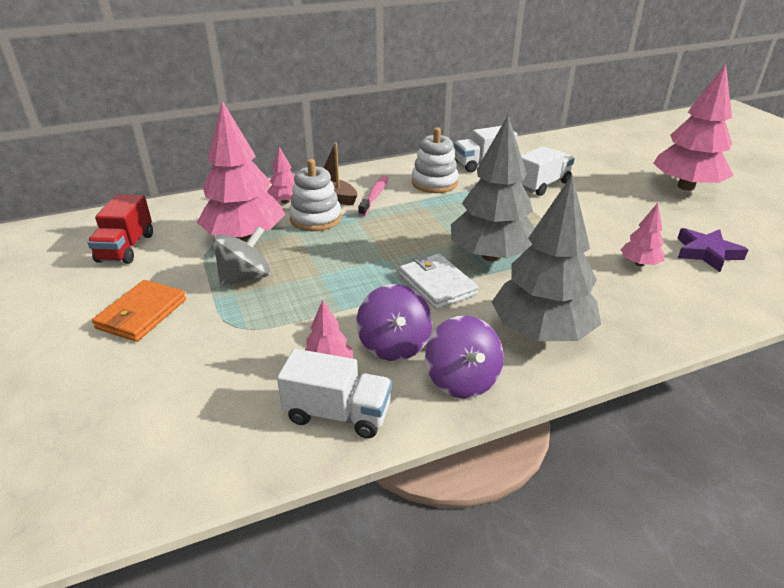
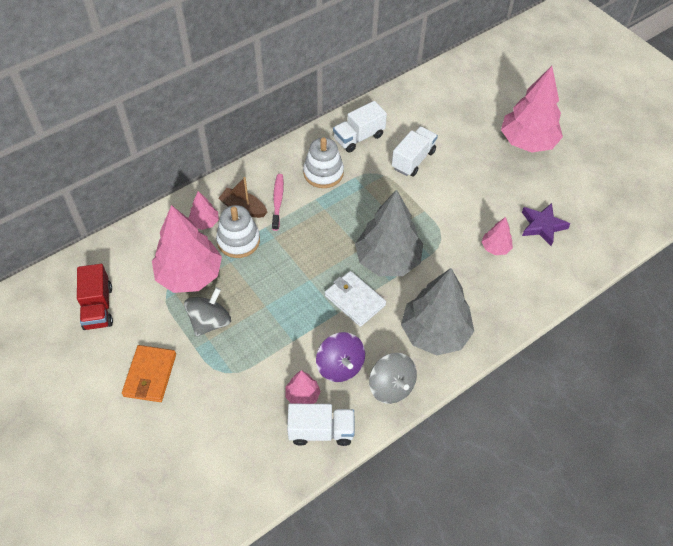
camera: 15 degrees left, 20 degrees up
(462, 380) = (391, 387): purple spinning top -> grey spinning top

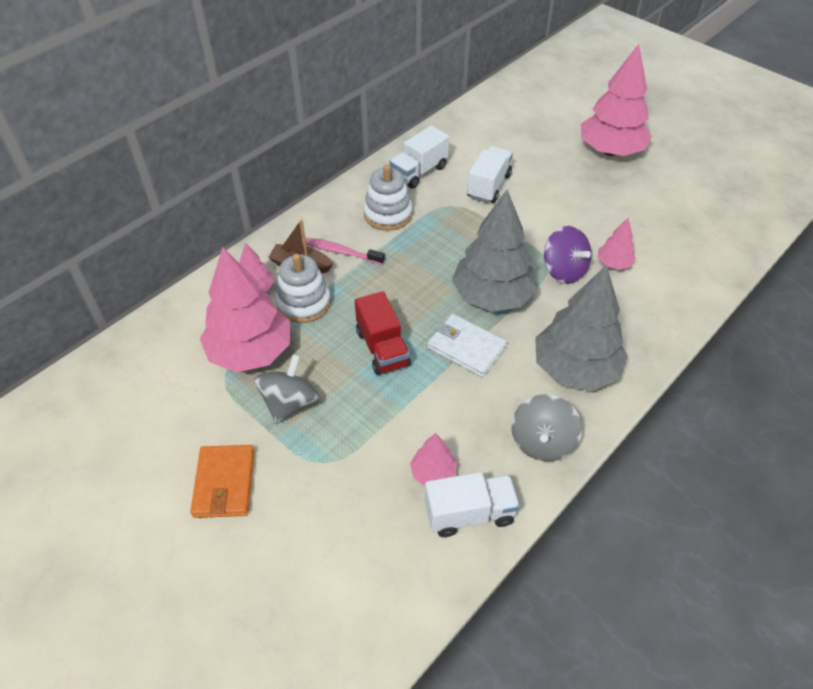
camera: 10 degrees left, 5 degrees down
(98, 307) = (137, 410): red truck -> red truck (382, 348)
(278, 201) = (341, 252): pink toothbrush -> pink toothbrush turned 60 degrees counterclockwise
(340, 366) = (470, 428): purple spinning top -> purple spinning top (564, 270)
(391, 387) = (542, 442): grey spinning top -> grey spinning top turned 60 degrees clockwise
(542, 226) = (658, 233): purple star -> none

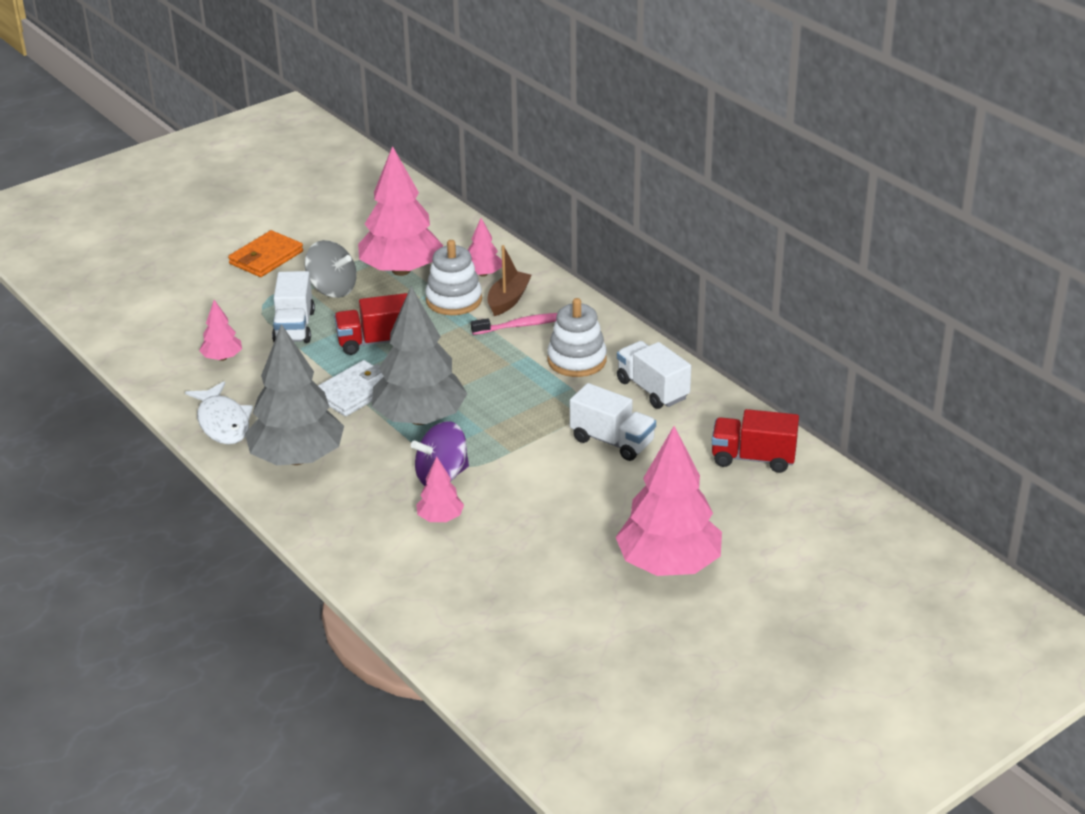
camera: 100 degrees right, 15 degrees down
(224, 483) = (266, 258): orange wallet -> orange wallet turned 60 degrees counterclockwise
(341, 252) = (522, 325): pink toothbrush -> pink toothbrush turned 45 degrees clockwise
(469, 513) = (174, 372): white truck -> white truck (294, 327)
(487, 123) = (753, 458): none -> red truck
(542, 442) = (223, 422): grey spinning top -> white fish

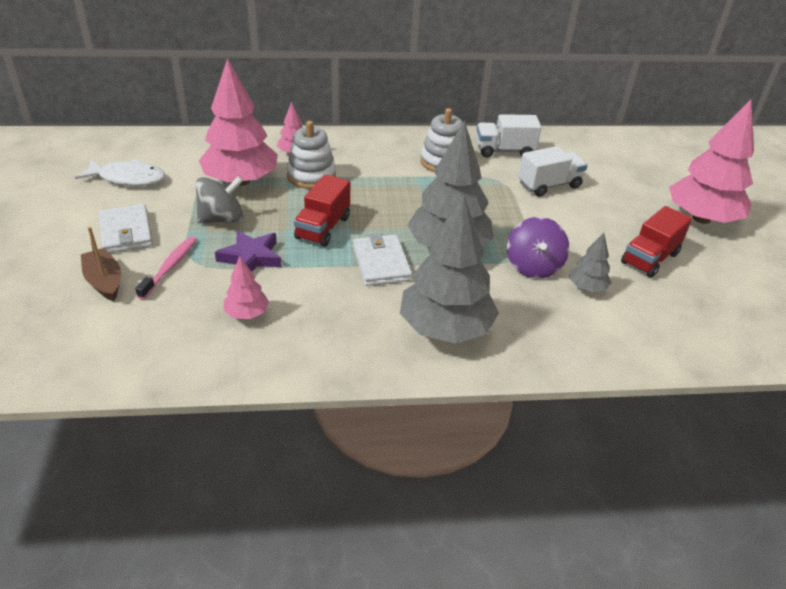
camera: 60 degrees left, 5 degrees up
(223, 422) = (349, 351): white fish -> white fish (128, 178)
(266, 258) = (126, 232): orange wallet -> white wallet
(294, 327) = (251, 257): white truck -> purple star
(440, 518) = (587, 287): pink tree -> grey tree
(508, 300) = (340, 157): brown boat -> brown boat (104, 281)
(522, 325) = (377, 164): pink toothbrush -> pink toothbrush (170, 267)
(753, 458) = (607, 150): red truck -> red truck (649, 258)

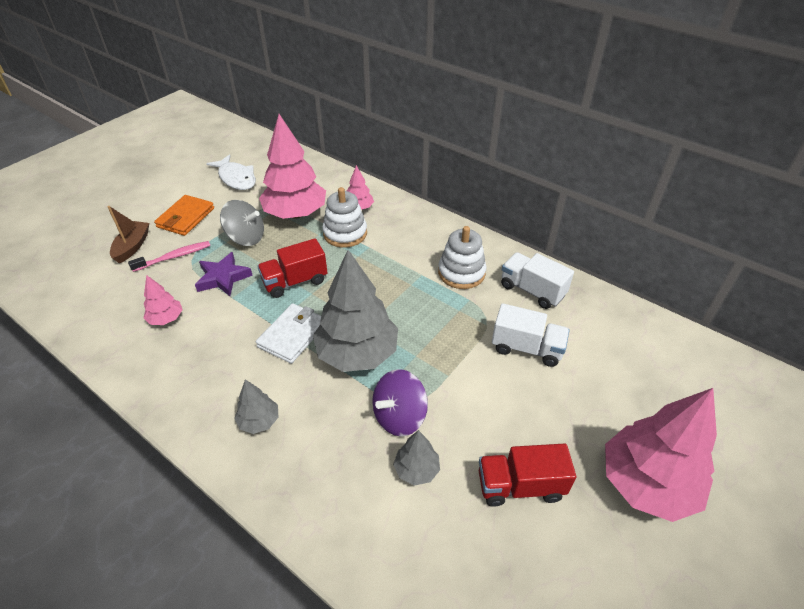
camera: 45 degrees right, 5 degrees up
(126, 232) = (185, 218): white wallet -> orange wallet
(445, 328) = (259, 421): grey tree -> grey tree, size x0.47

